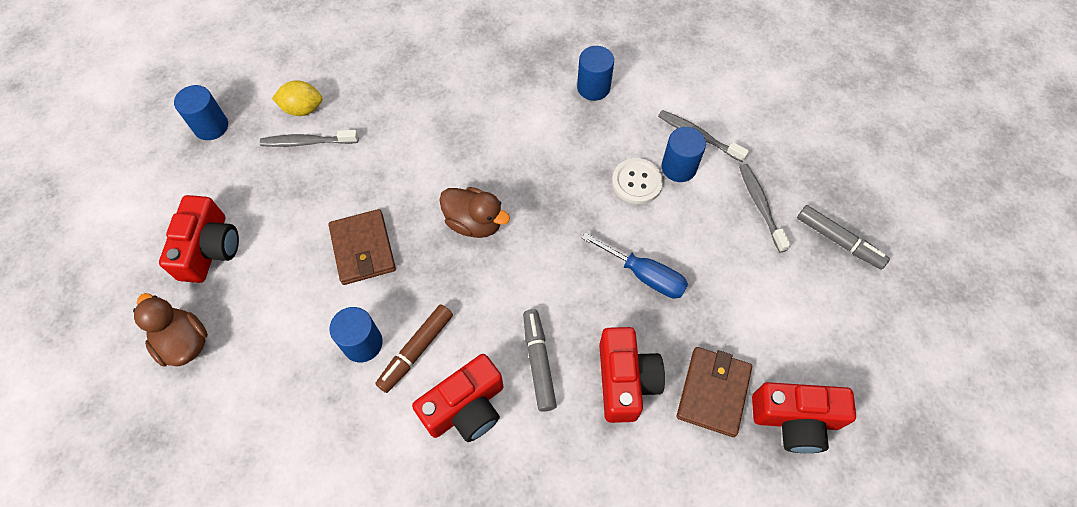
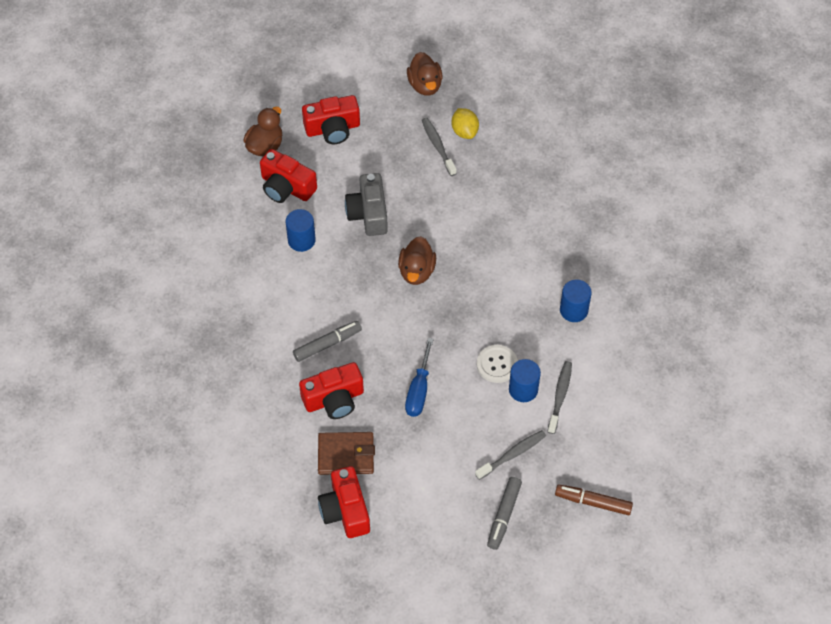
camera: 70 degrees right, 5 degrees down
(211, 126) = (425, 85): blue cylinder -> brown duck
(363, 249) = (368, 213): brown wallet -> grey camera
(416, 351) = (308, 272): brown marker -> brown marker (593, 502)
(466, 407) = (281, 313): red camera -> red camera (286, 187)

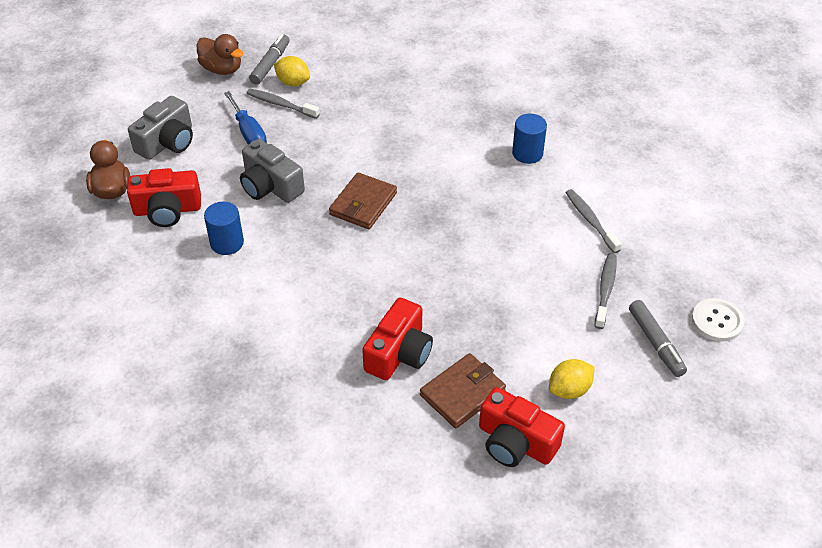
camera: 40 degrees left, 10 degrees down
(327, 344) = (343, 311): grey marker -> grey marker (270, 64)
(332, 129) = (167, 142): red camera -> grey camera
(413, 503) = (569, 390): none -> yellow lemon
(416, 271) = (363, 204): brown duck -> brown wallet
(419, 390) = (469, 294): blue screwdriver -> blue screwdriver (248, 133)
(497, 364) = (512, 230): white button -> white button (717, 321)
(523, 389) = (555, 235): blue cylinder -> none
(593, 502) = (710, 281): brown marker -> none

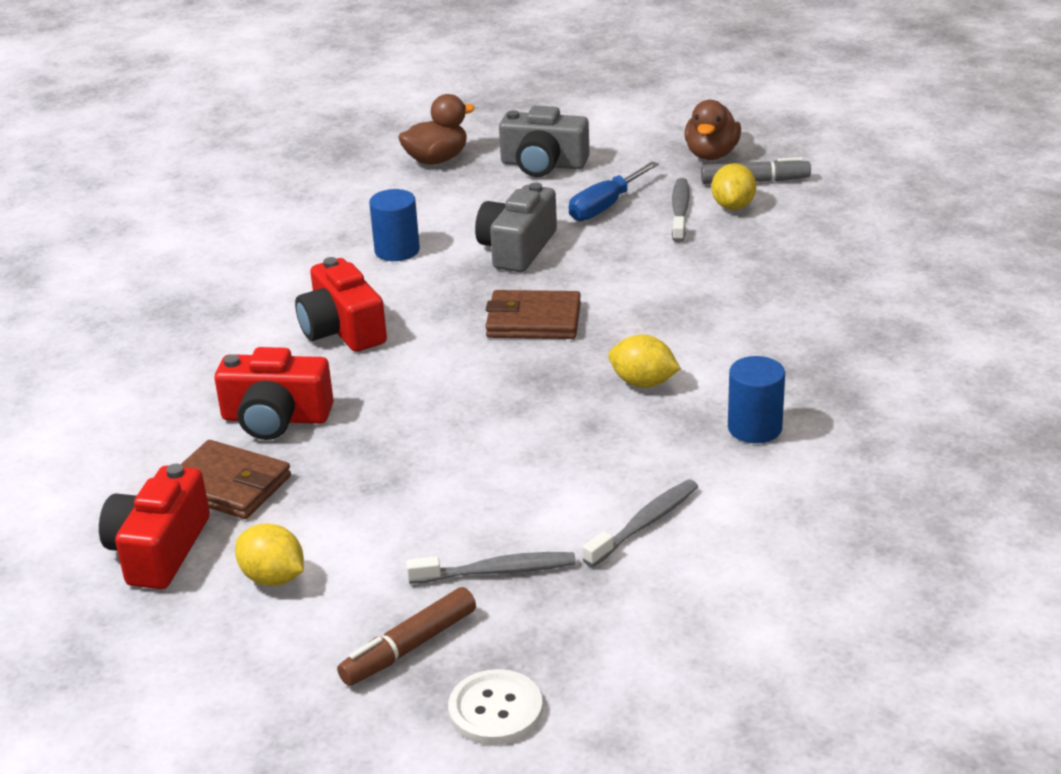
camera: 70 degrees right, 15 degrees down
(167, 210) = (427, 200): red camera -> red camera (342, 329)
(460, 180) = (643, 383): none -> yellow lemon
(656, 343) = (409, 647): grey marker -> brown marker

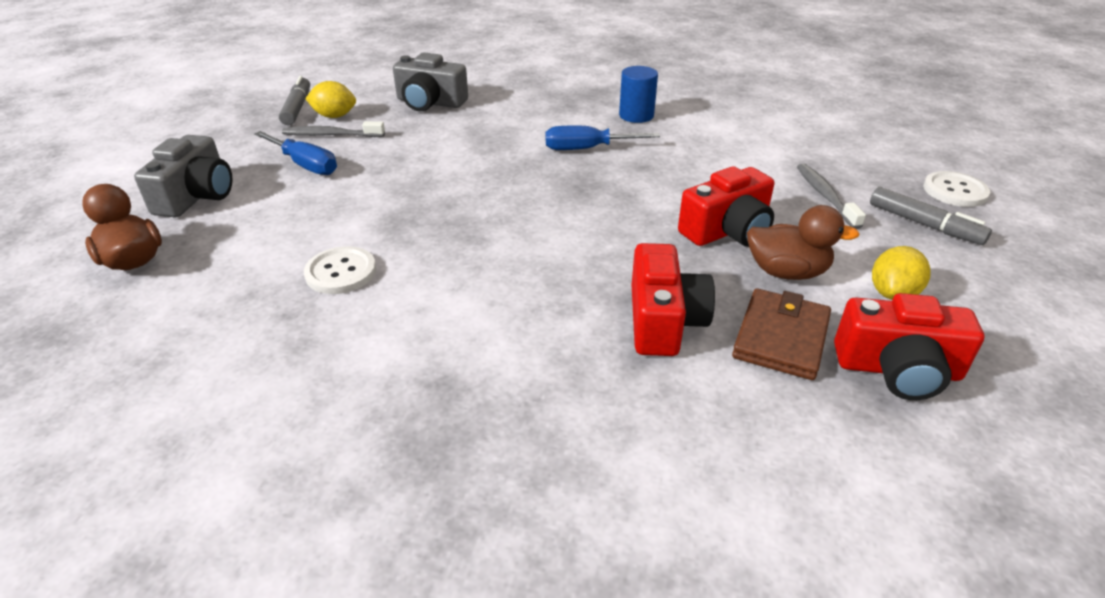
camera: 95 degrees left, 5 degrees up
(342, 329) = (498, 294): red camera -> red camera (727, 231)
(397, 250) = (341, 272): blue cylinder -> white button
(409, 647) = (924, 224): brown marker -> grey marker
(517, 248) = (365, 204): grey camera -> grey camera (430, 102)
(533, 320) = (495, 192): brown wallet -> none
(643, 383) = (587, 149): yellow lemon -> blue screwdriver
(645, 523) = (749, 148): grey toothbrush -> none
(711, 155) = (238, 122): brown duck -> brown duck (786, 272)

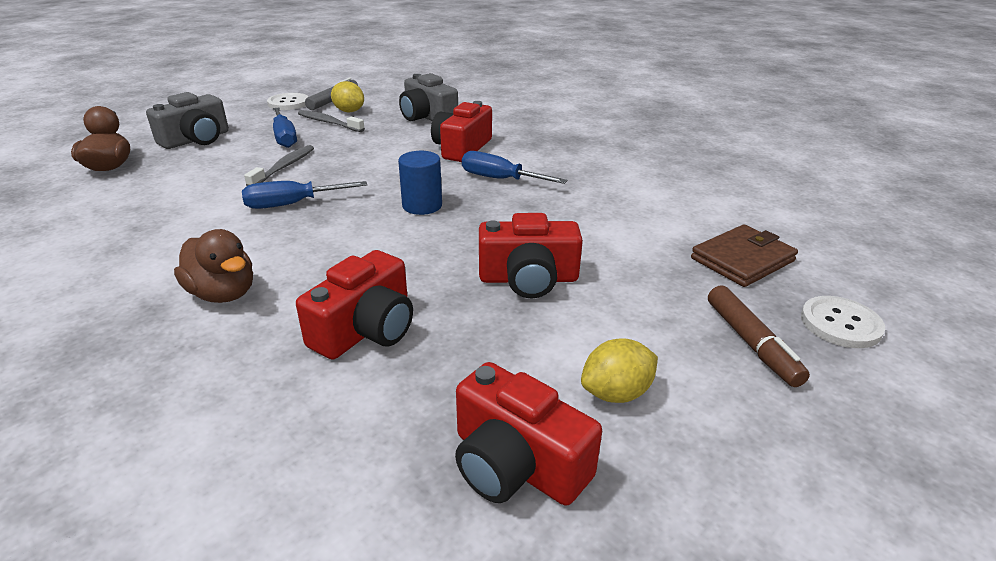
camera: 30 degrees right, 5 degrees down
(341, 272) = (203, 212): white button -> white button (288, 103)
(425, 233) = (292, 204): none -> blue screwdriver
(510, 127) = (461, 148): none -> red camera
(636, 115) = (581, 165): blue cylinder -> blue cylinder (422, 206)
(780, 338) = (444, 385): brown wallet -> brown wallet (742, 260)
(786, 272) = (533, 332): brown duck -> brown duck (223, 294)
(825, 196) = (673, 281): grey toothbrush -> grey toothbrush (284, 167)
(924, 224) = (751, 343): grey marker -> brown marker

